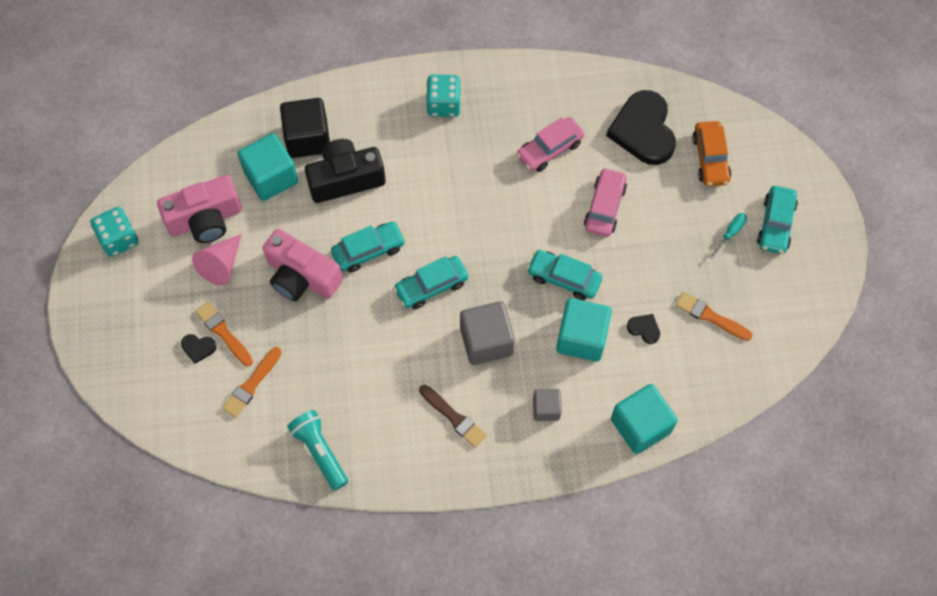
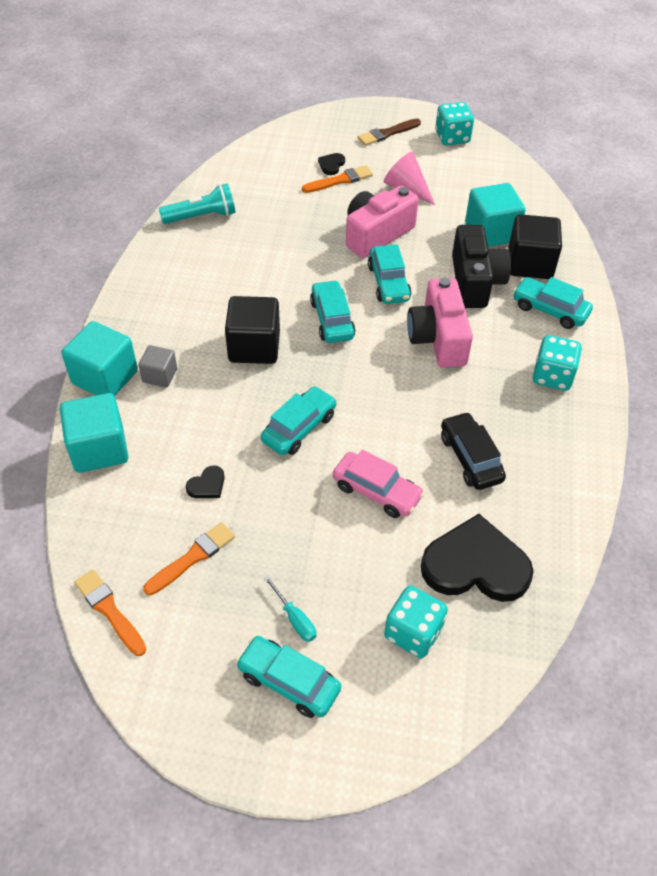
camera: 105 degrees right, 15 degrees down
(205, 219) = (456, 186): pink camera -> pink camera (438, 338)
(251, 384) = (283, 188): orange brush -> orange brush (109, 610)
(364, 115) = (550, 310): none -> turquoise car
(454, 417) = (187, 306): brown brush -> brown brush (387, 133)
(486, 341) = (254, 347): grey cube -> black cube
(549, 149) = (470, 458): pink car -> black car
(581, 338) = (222, 425): turquoise cube -> turquoise cube (105, 377)
(710, 158) = (413, 632): orange car -> turquoise dice

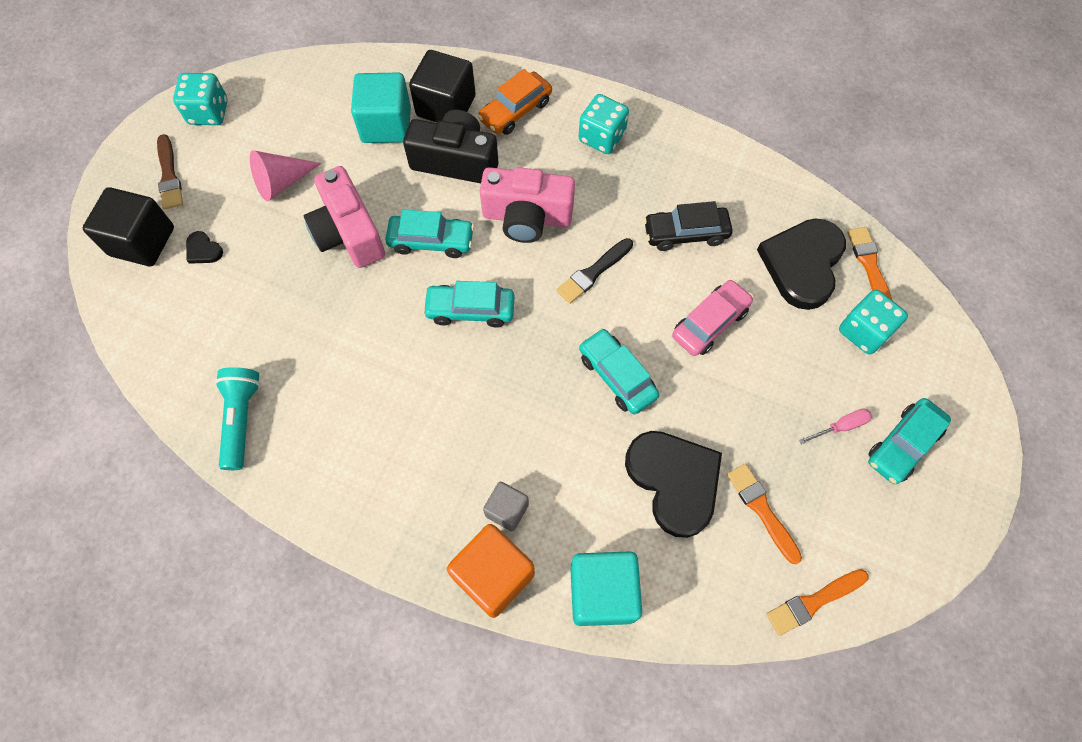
camera: 75 degrees left, 15 degrees up
(105, 377) = (493, 575): turquoise cube -> orange cube
(207, 485) = (674, 481): black heart -> black heart, size x2.42
(254, 347) = (490, 398): black cube -> black cube (142, 241)
(295, 619) = (840, 426): turquoise screwdriver -> pink screwdriver
(340, 180) = (237, 248): orange brush -> orange brush (869, 265)
(399, 394) = (593, 272): none -> black brush
(550, 310) = (515, 111): turquoise car -> orange car

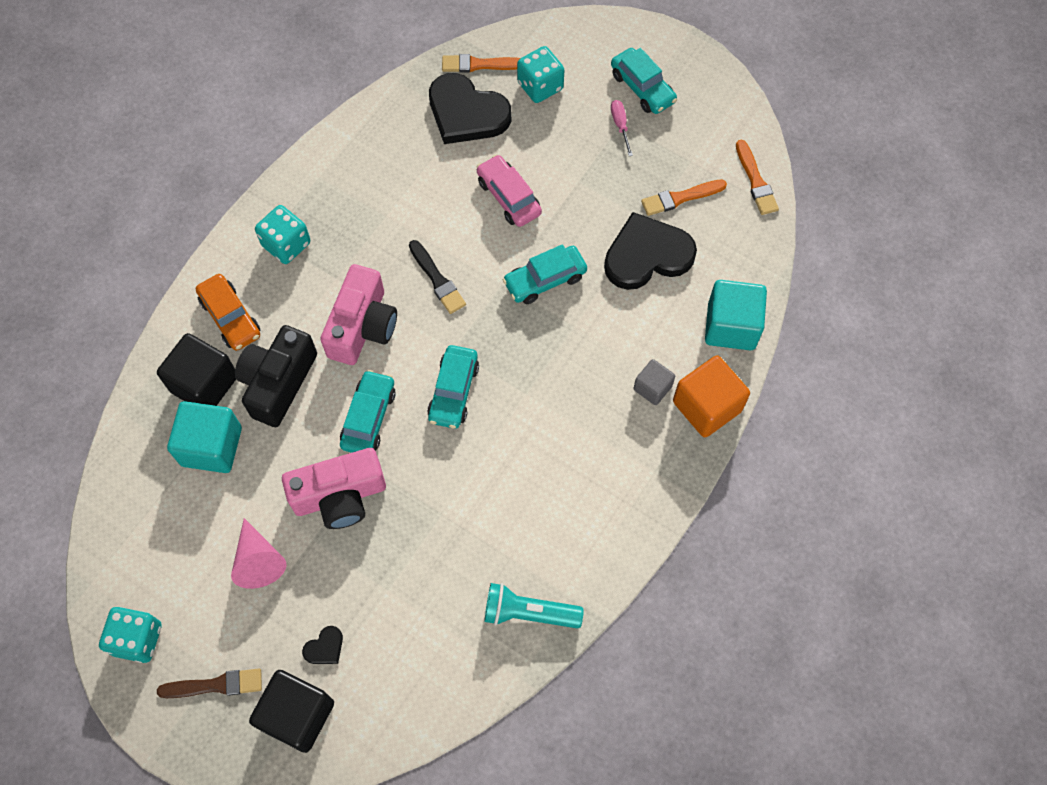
camera: 80 degrees left, 0 degrees up
(685, 233) = (414, 196): black car -> none

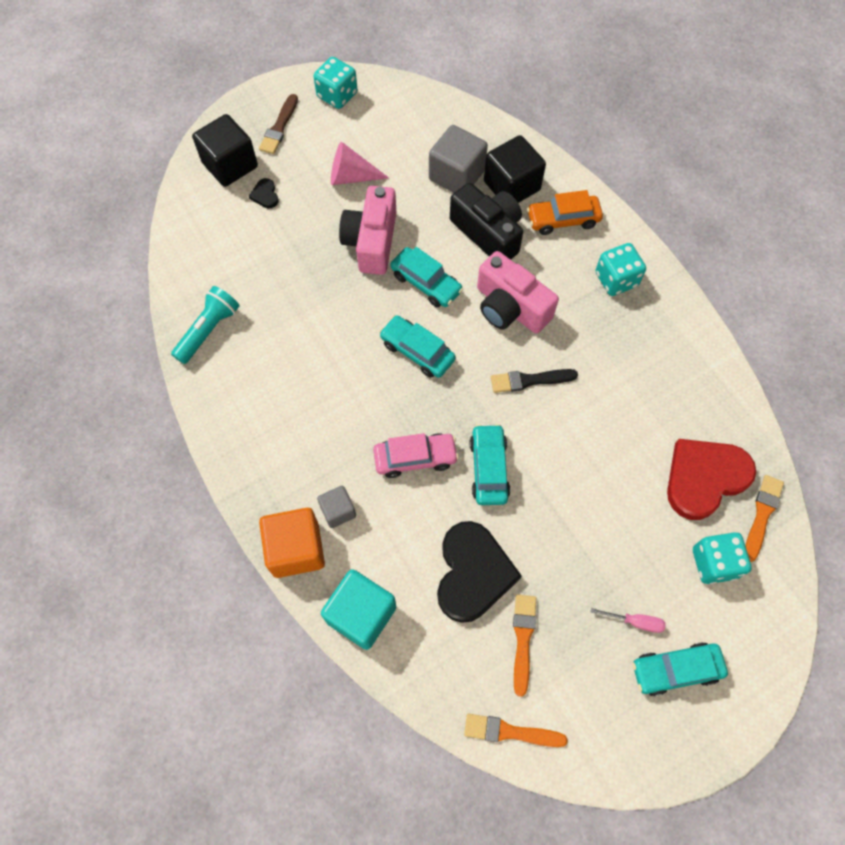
camera: 115 degrees right, 0 degrees up
(211, 446) = (456, 175): turquoise cube -> grey cube
(466, 113) = (704, 478): black heart -> red heart
(509, 197) = (591, 475): pink car -> pink car (415, 458)

